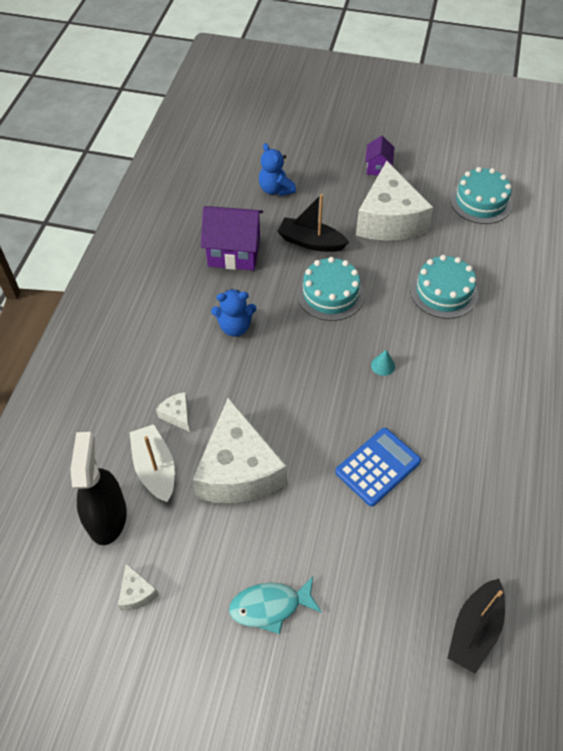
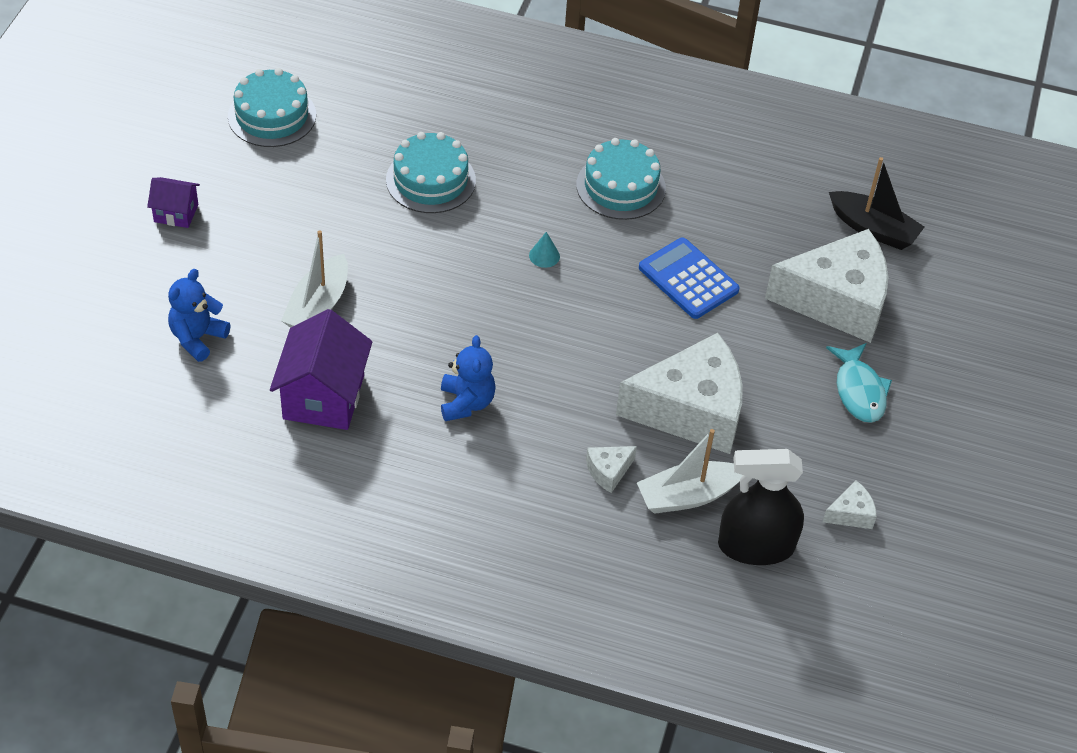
camera: 90 degrees left, 5 degrees down
(275, 189) = (197, 338): blue teddy bear -> blue teddy bear turned 150 degrees clockwise
(311, 242) = (318, 306): black boat -> white boat
(330, 294) = (419, 294): turquoise cake -> turquoise cake (621, 186)
(389, 220) = (289, 215): white cheese -> white cheese (836, 300)

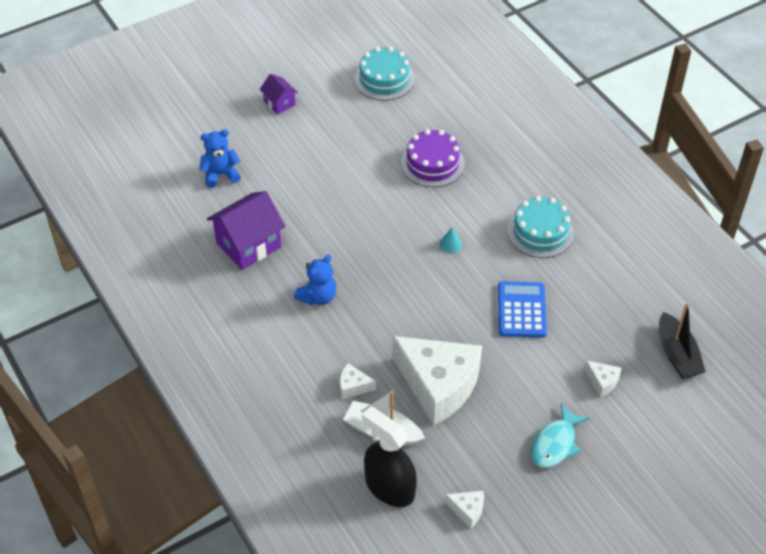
camera: 45 degrees right, 0 degrees up
(318, 306) = (297, 195): white boat -> none
(430, 180) = (432, 163): turquoise cake -> purple cake
(836, 300) = (602, 381): white cheese -> white cheese, size x0.40

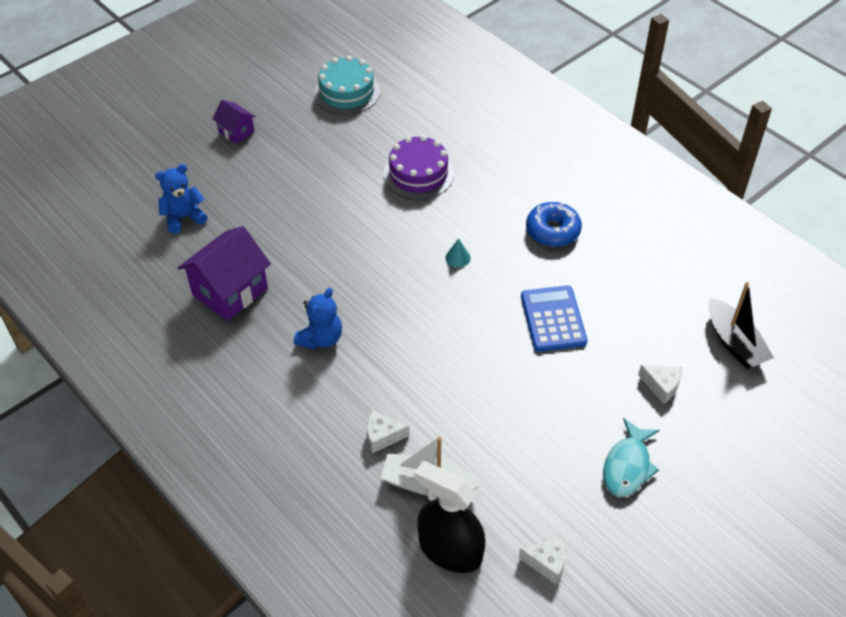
camera: 10 degrees left, 0 degrees up
(438, 385) = (480, 419): white cheese -> none
(540, 232) = (552, 231): turquoise cake -> blue donut

